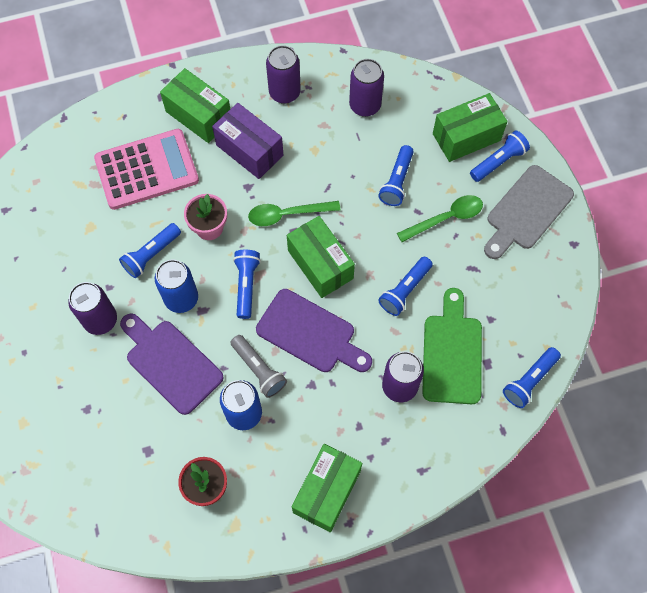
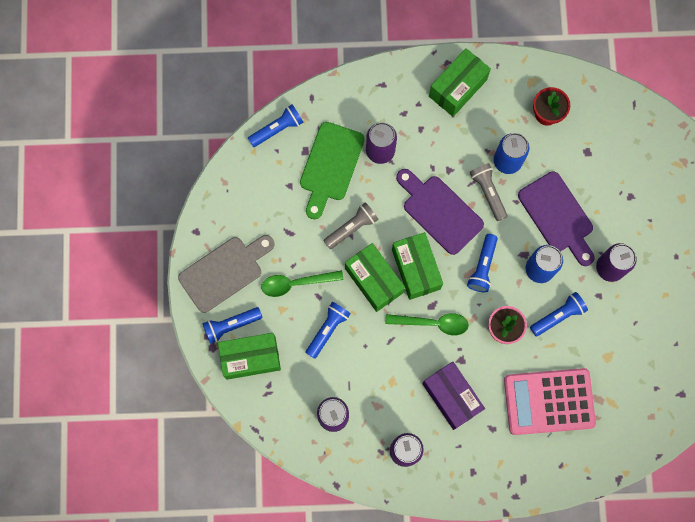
camera: 165 degrees left, 10 degrees up
(198, 115) = (491, 447): green box -> green box (374, 280)
(405, 290) = (351, 228): blue flashlight -> grey flashlight

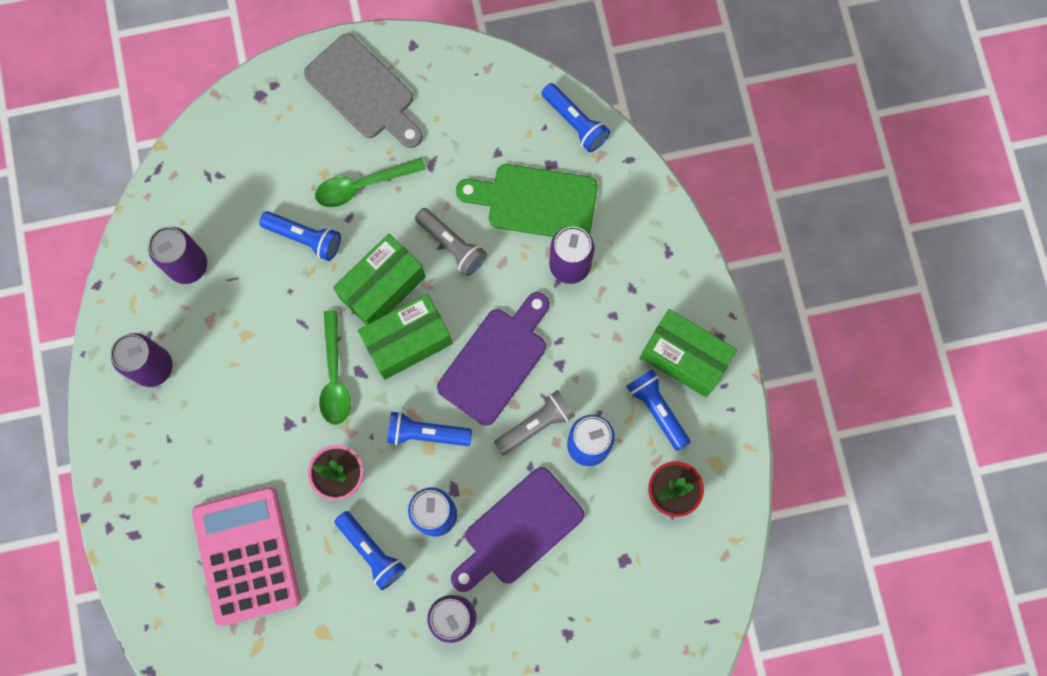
camera: 80 degrees right, 0 degrees up
(231, 325) = (292, 113): blue flashlight -> blue flashlight (657, 410)
(251, 358) = (252, 146): green box -> none
(296, 283) = (362, 185): green spoon -> green spoon turned 90 degrees counterclockwise
(451, 397) = (235, 418): purple box -> none

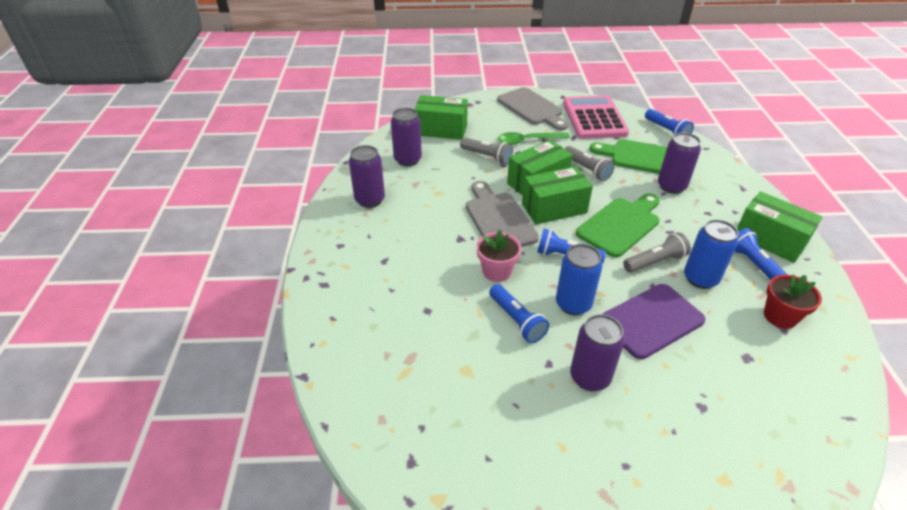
camera: 10 degrees right, 35 degrees down
(226, 178) = (441, 130): none -> green box
(247, 555) = (411, 309): pink calculator -> pink calculator (594, 118)
(304, 238) = (487, 157): blue flashlight -> grey flashlight
(334, 376) = (498, 219): green spoon -> grey cutting board
(496, 361) = (620, 225): purple cutting board -> green cutting board

